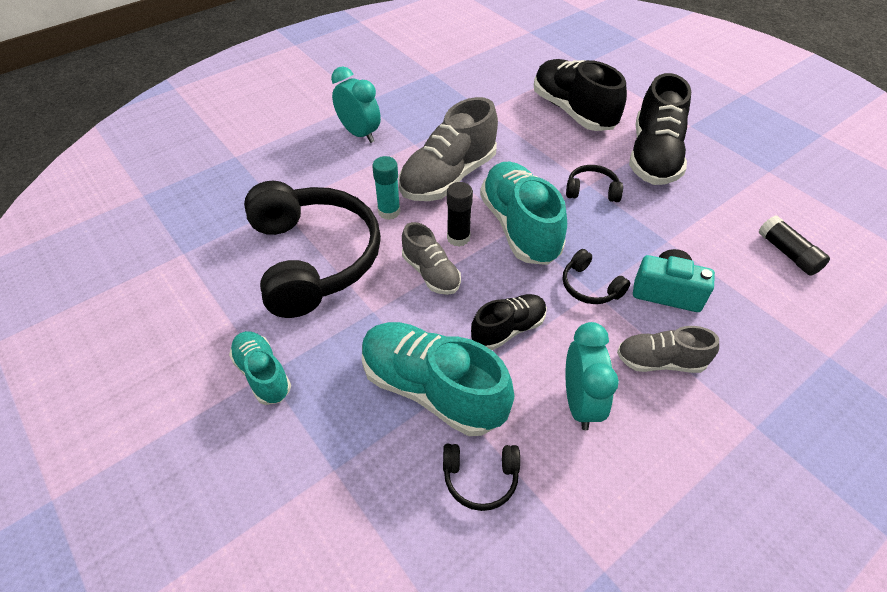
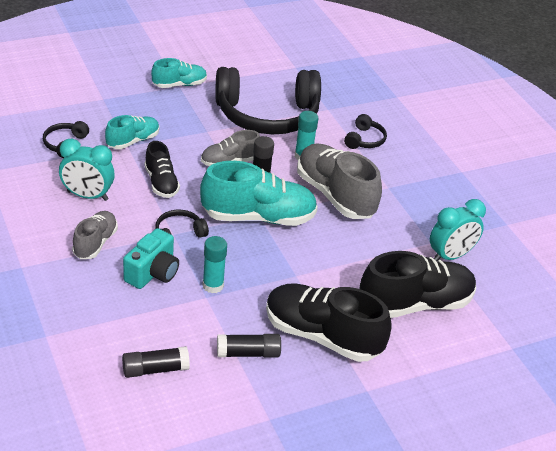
camera: 100 degrees right, 10 degrees down
(359, 134) = (411, 160): turquoise clock -> turquoise clock (450, 256)
(432, 389) = (133, 141): turquoise shoe -> turquoise shoe, size x0.57
(592, 191) = (287, 274): black headphones -> black headphones (364, 140)
(648, 239) = (213, 285): none -> turquoise glue stick
(712, 197) = (248, 353): none -> black glue stick

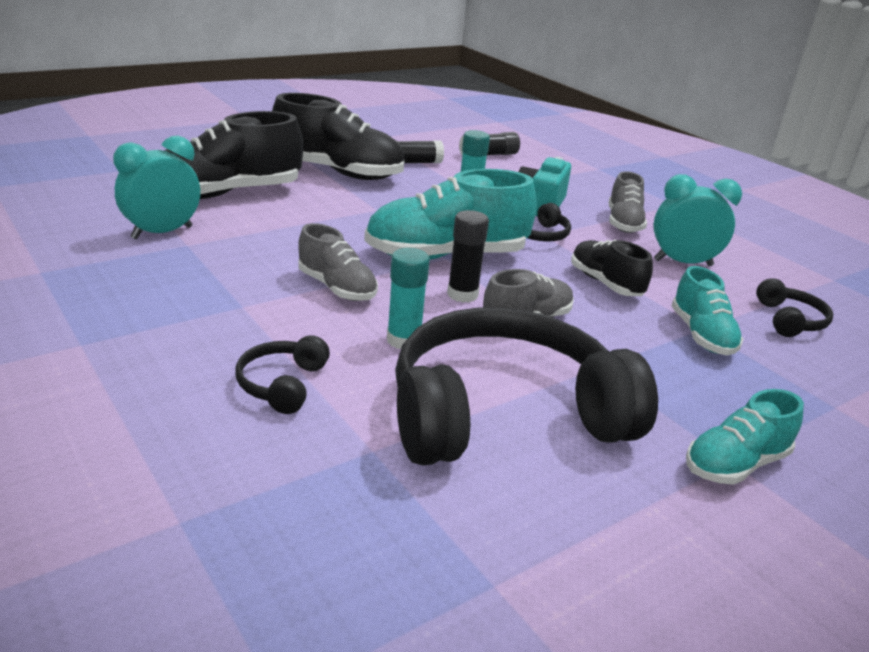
camera: 170 degrees right, 10 degrees down
(133, 141) = (701, 335): turquoise shoe -> turquoise shoe turned 45 degrees counterclockwise
(335, 195) = (337, 288): grey shoe -> grey shoe, size x0.57

